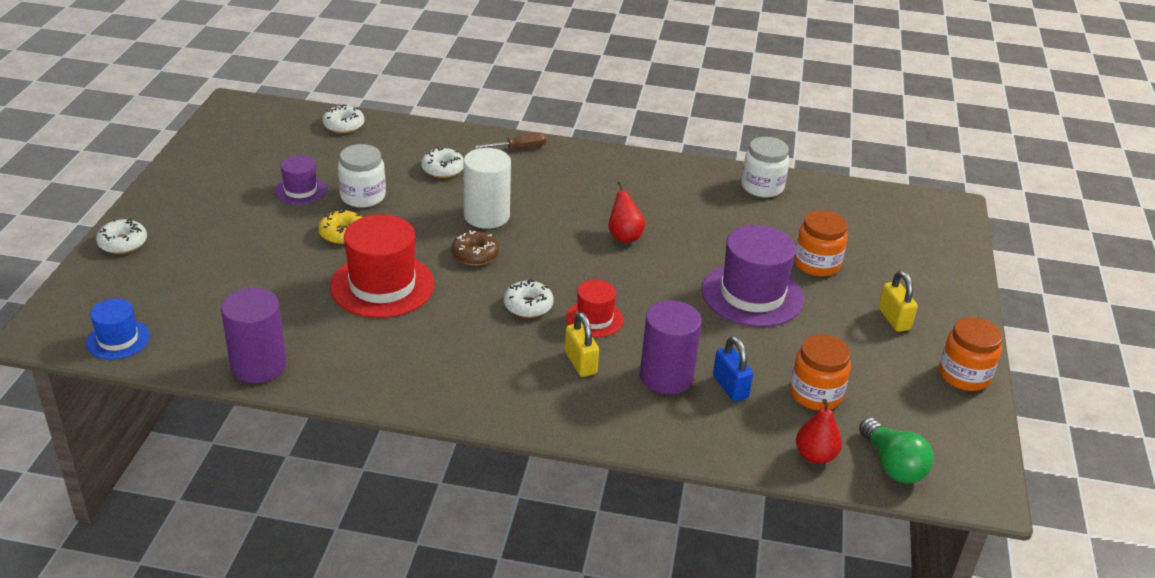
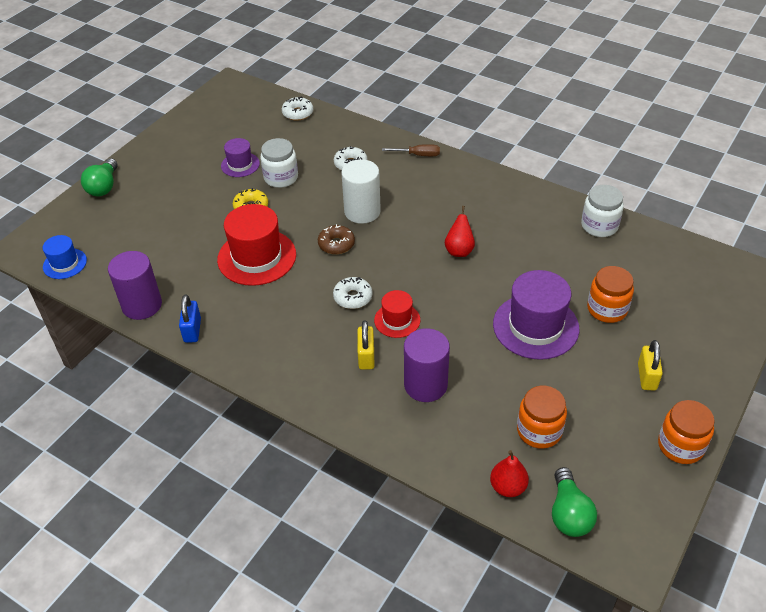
camera: 25 degrees right, 10 degrees up
(123, 243) = (104, 187): white donut -> green light bulb
(730, 387) = (472, 406): blue padlock -> blue padlock (192, 330)

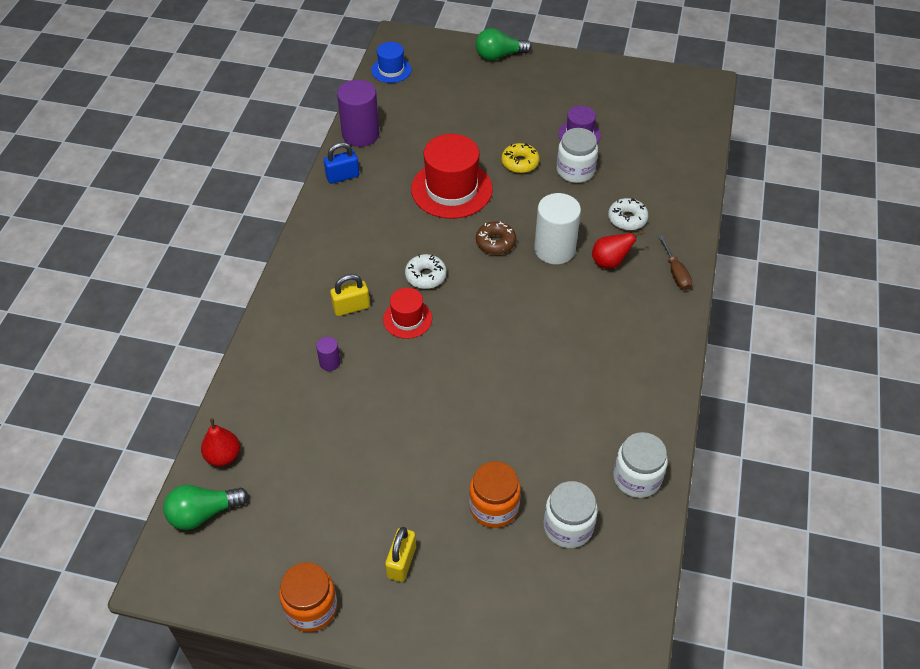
camera: 70 degrees right, 5 degrees up
(298, 113) = (689, 151): white donut -> none
(425, 385) = (330, 362): purple cylinder -> purple cylinder, size x0.47
(459, 250) = (531, 347): red pear -> red pear (610, 262)
(535, 326) = (441, 441): purple hat -> none
(539, 431) = (297, 470): orange jar -> none
(633, 272) = (568, 527): none -> white jar
(646, 377) = (401, 562): yellow padlock -> yellow padlock turned 60 degrees counterclockwise

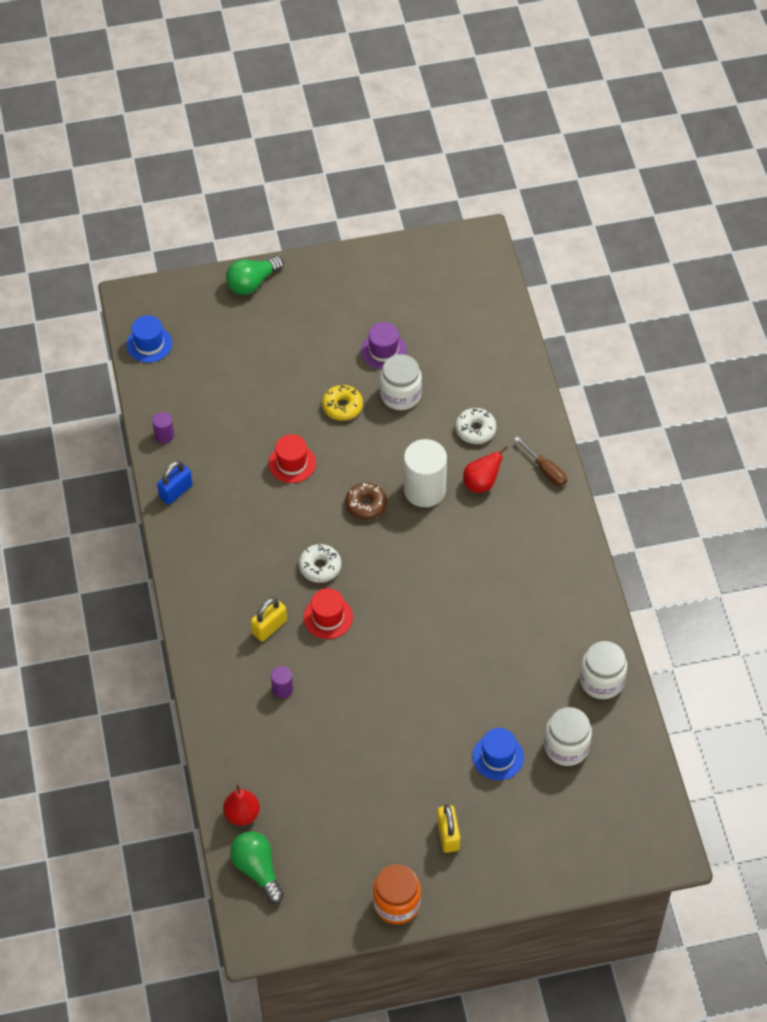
camera: 25 degrees left, 5 degrees up
(203, 513) = (257, 869): green light bulb -> green light bulb turned 105 degrees clockwise
(360, 134) = (164, 435): purple cylinder -> purple cylinder, size x0.47
(451, 189) = (292, 463): red hat -> red hat, size x0.55
(494, 507) = (498, 757): orange jar -> blue hat

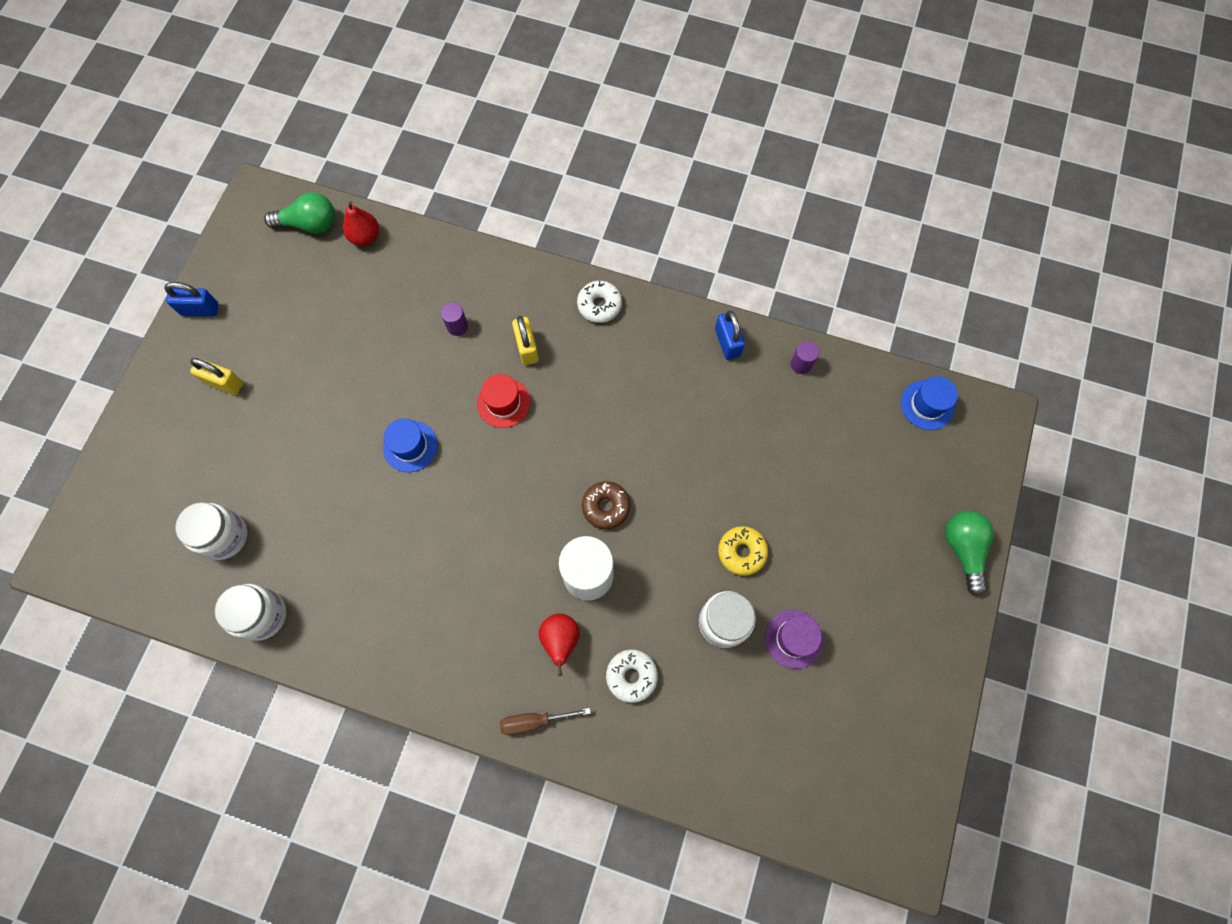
camera: 120 degrees right, 15 degrees up
(292, 463) = (698, 464): red hat -> none
(320, 567) = (562, 425): white donut -> white donut (599, 305)
(396, 903) = (200, 309): orange jar -> blue padlock
(498, 757) = (261, 469): blue hat -> blue hat (410, 446)

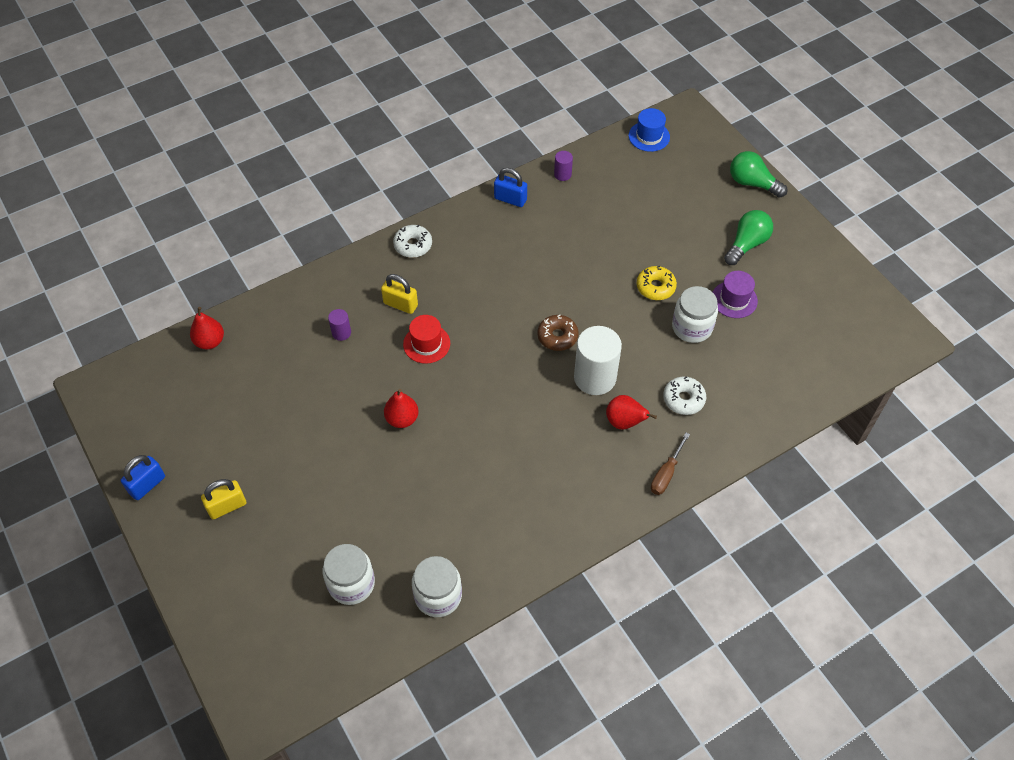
camera: 50 degrees left, 15 degrees down
(309, 224) = (159, 369): green light bulb -> green light bulb (746, 244)
(410, 446) = (402, 419): blue hat -> red pear

